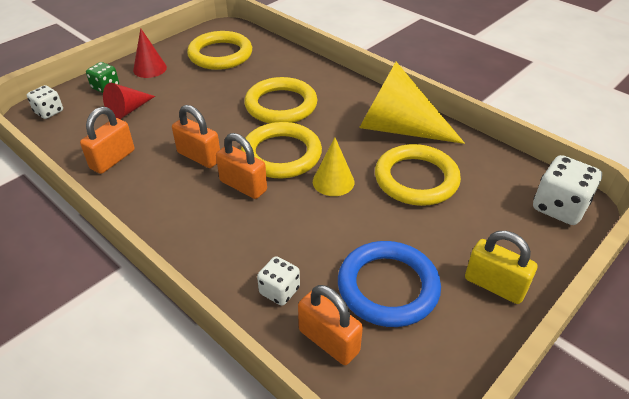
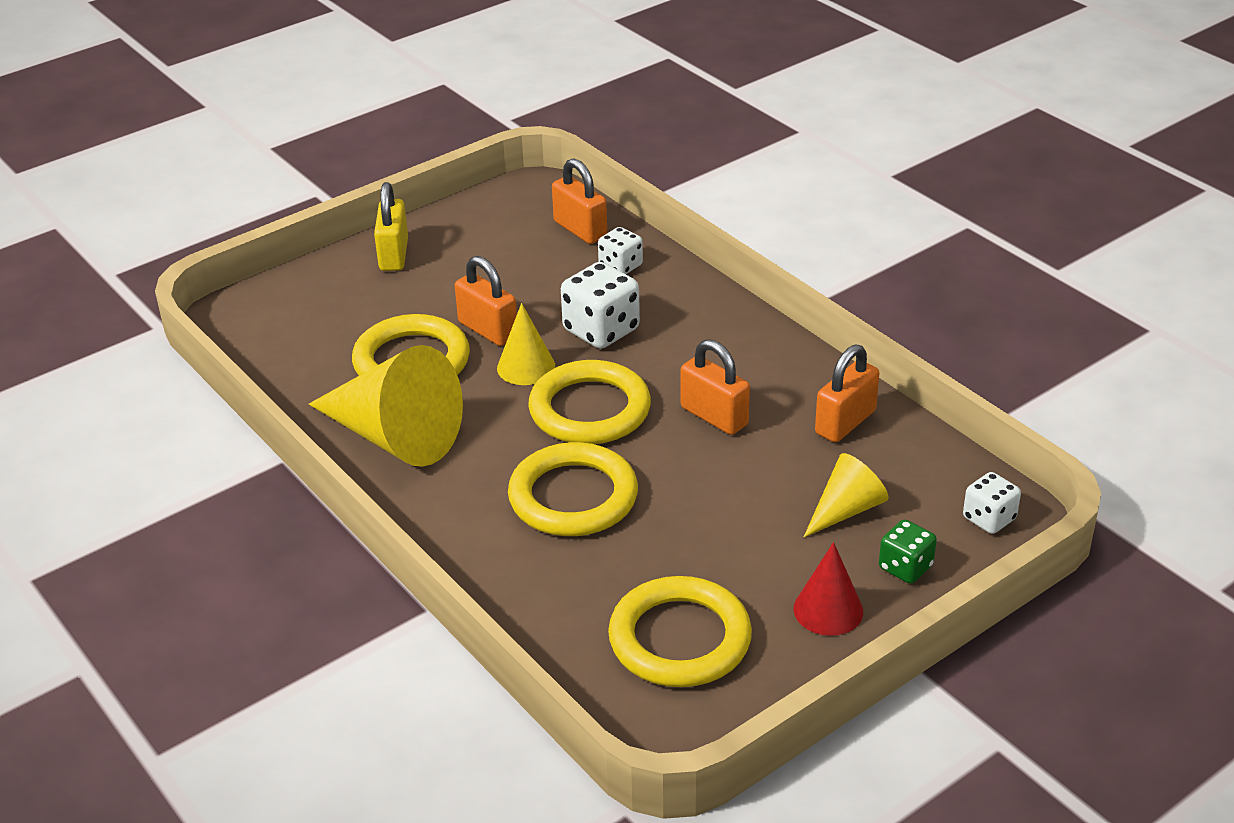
camera: 170 degrees left, 5 degrees down
(128, 110) = (846, 510): red cone -> yellow cone
(243, 186) = (651, 371): orange padlock -> orange padlock (488, 330)
(388, 287) = (505, 261): blue ring -> none
(494, 285) = (394, 255): yellow padlock -> yellow padlock turned 45 degrees clockwise
(559, 207) = (255, 316): white dice -> white dice (601, 330)

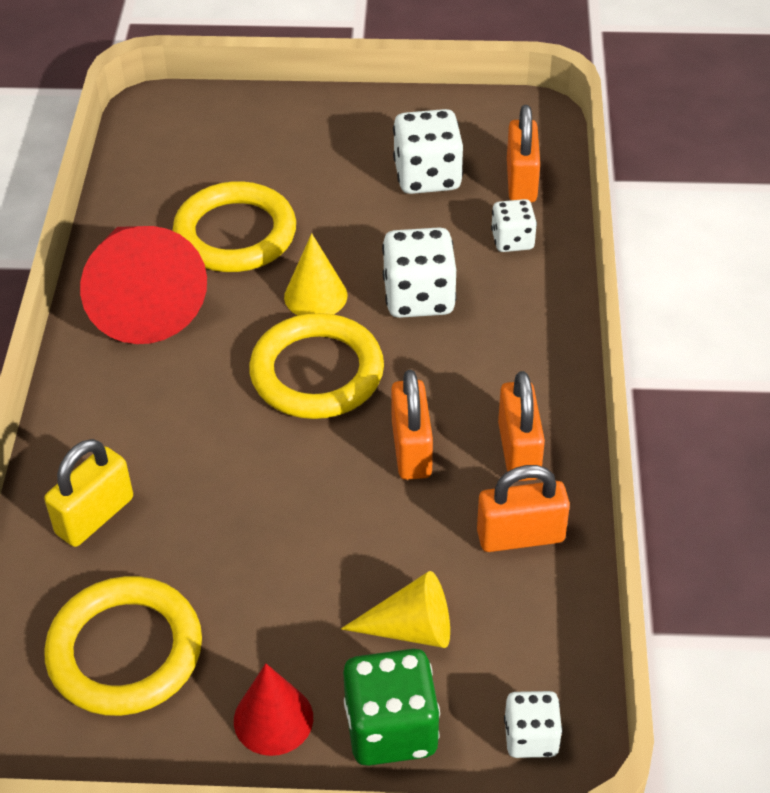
camera: 40 degrees right, 10 degrees up
(394, 255) = (339, 120): yellow padlock -> yellow padlock (95, 516)
(394, 436) = (142, 298): yellow cone -> red cone
(488, 330) = (327, 240): orange padlock -> orange padlock (519, 451)
(509, 258) = (427, 176): none -> white dice
(573, 497) = (205, 450): yellow ring -> none
(905, 567) = (391, 729): green dice -> green dice, size x1.66

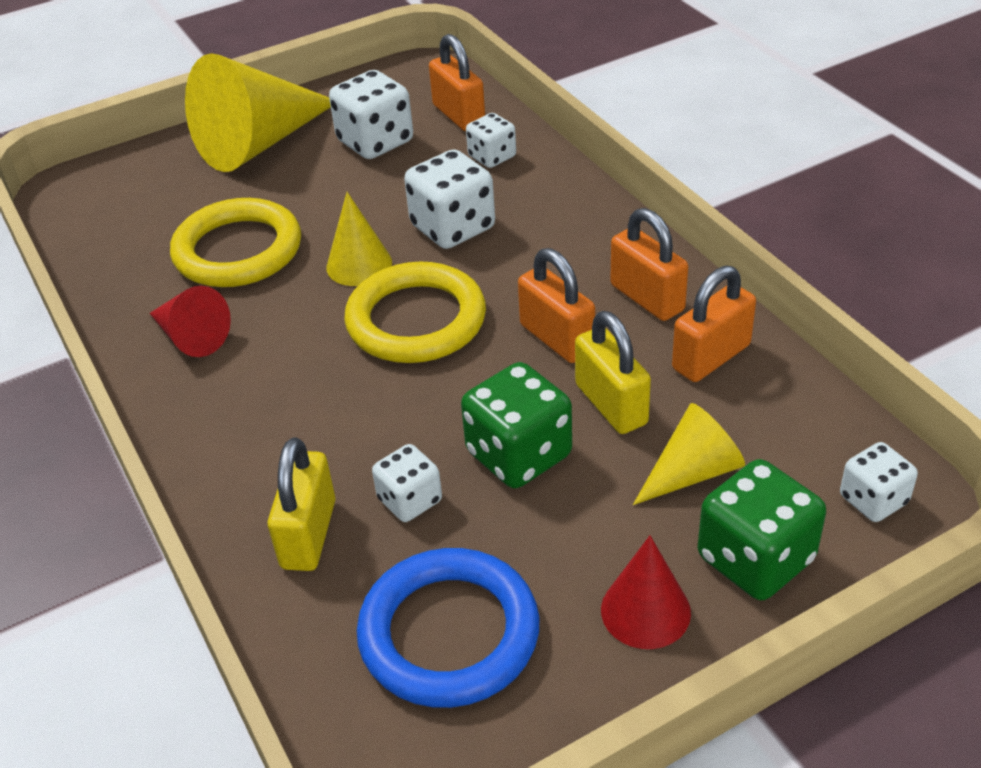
camera: 30 degrees left, 5 degrees down
(125, 651) = (449, 633): yellow ring -> blue ring
(142, 298) = (191, 337): red cone -> red cone, size x0.52
(184, 529) = (410, 500): none -> white dice
(293, 537) = (519, 455): none -> green dice
(333, 132) = (259, 143): none -> yellow cone
(401, 533) = (611, 404): none -> yellow padlock

